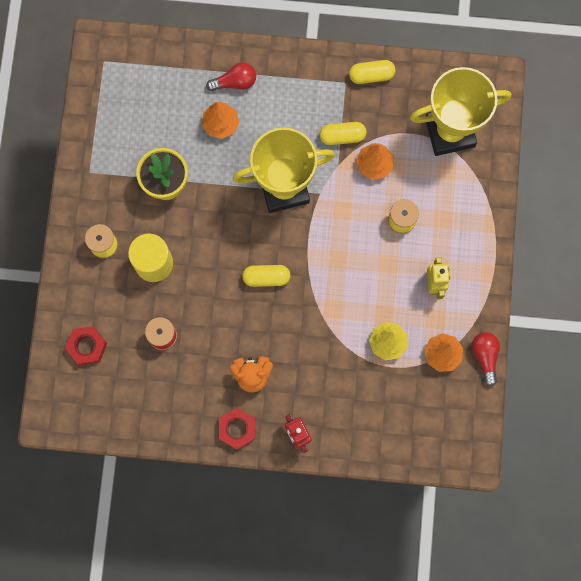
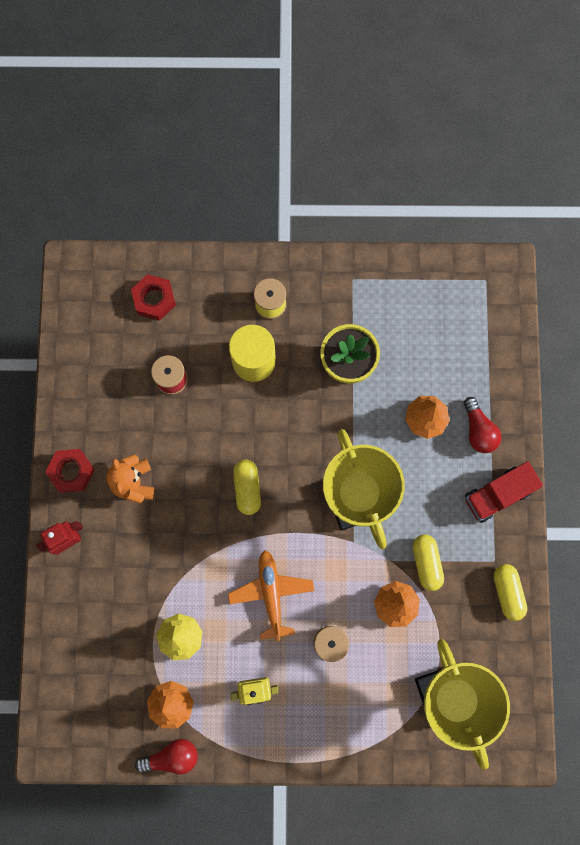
camera: 85 degrees right, 0 degrees up
(290, 73) = (498, 494): none -> red truck
(357, 265) = (271, 594): none -> orange plane

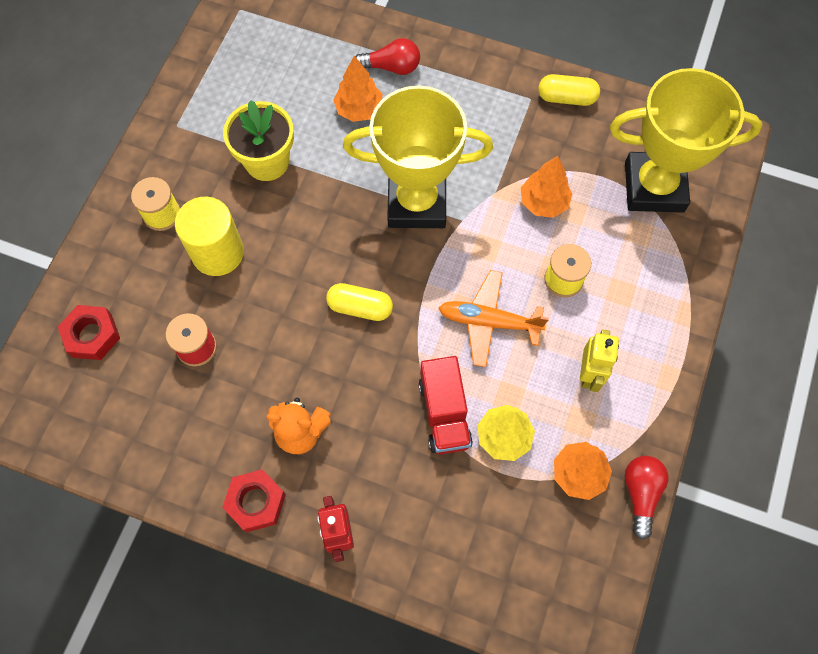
camera: 70 degrees left, 10 degrees down
(426, 563) = (510, 159): yellow capsule -> none
(498, 494) = (464, 73): red truck -> red truck (444, 413)

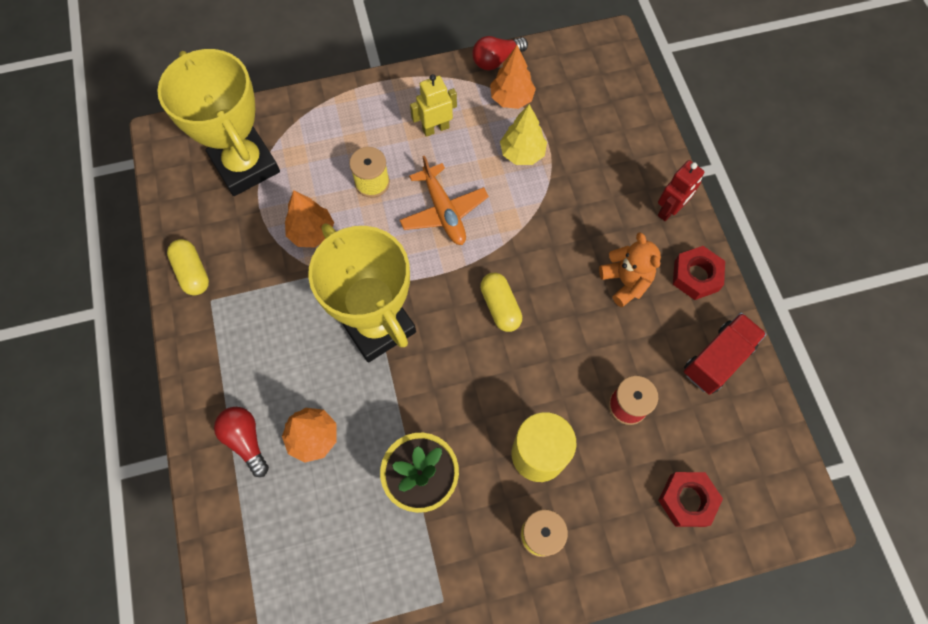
camera: 125 degrees left, 0 degrees up
(444, 413) = (535, 198): red truck -> red truck (717, 359)

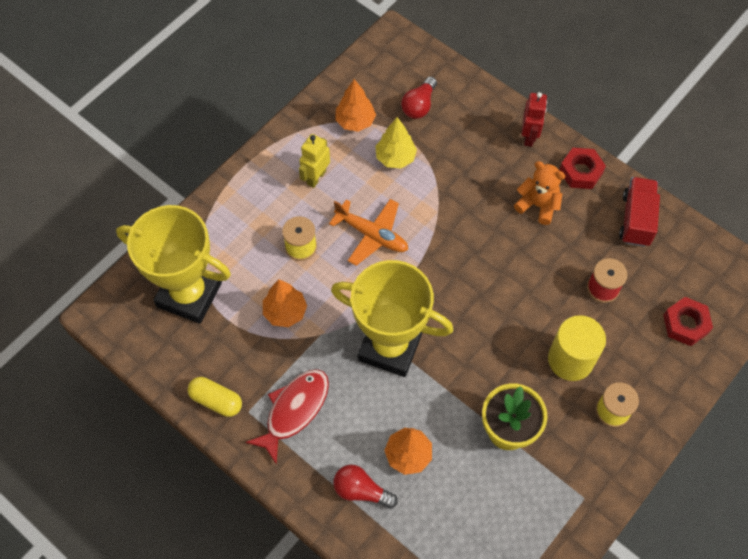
camera: 35 degrees left, 5 degrees down
(248, 326) = (294, 410): none -> red fish
(496, 60) = (321, 98): red light bulb -> red light bulb (419, 105)
(500, 307) = (466, 277): yellow capsule -> none

